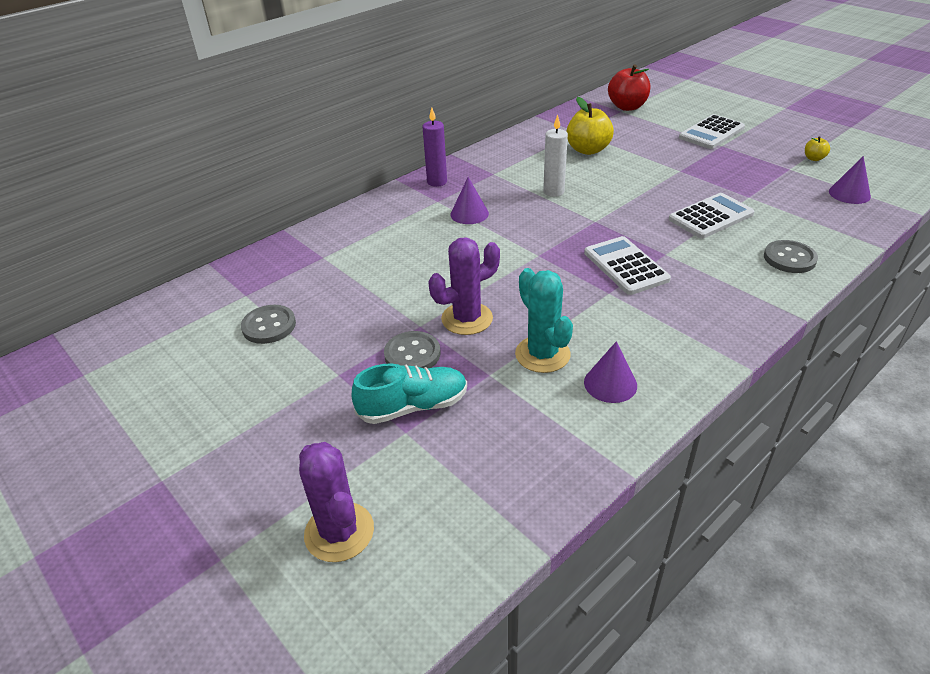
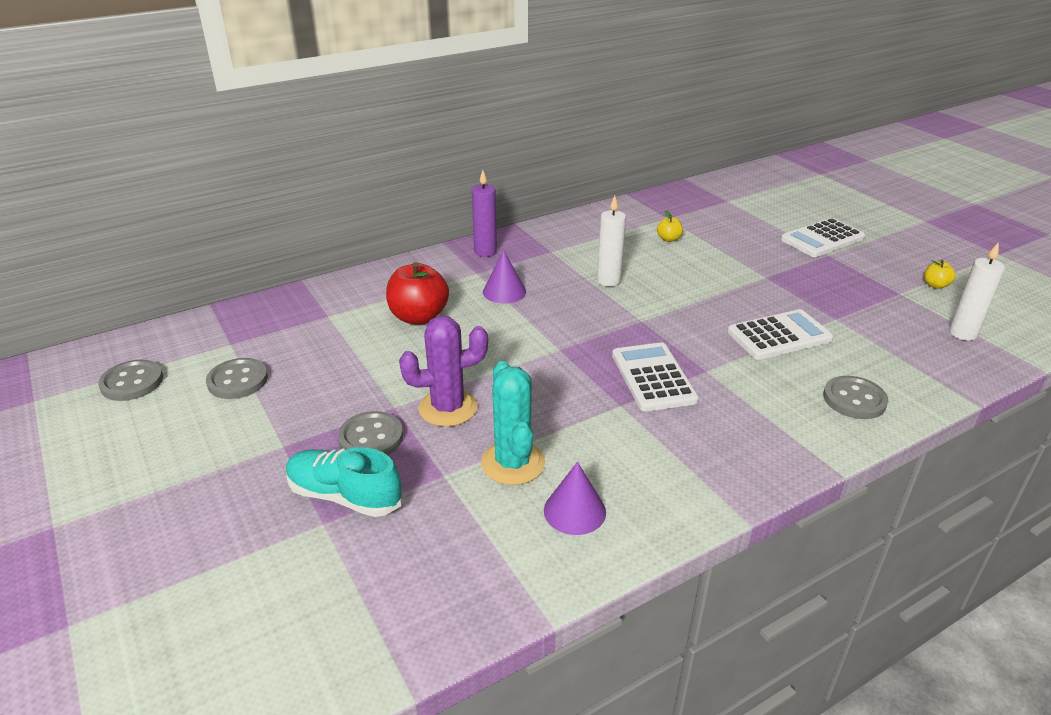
camera: 10 degrees right, 5 degrees down
(170, 343) = (132, 382): none -> grey button
(339, 532) = (201, 622): purple cactus -> none
(413, 406) = (345, 496): turquoise shoe -> turquoise shoe turned 150 degrees counterclockwise
(588, 150) = (668, 239): yellow apple -> yellow apple, size x0.48
(627, 107) = (735, 197): red apple -> red apple (419, 317)
(849, 194) = (962, 333): purple cone -> white candle

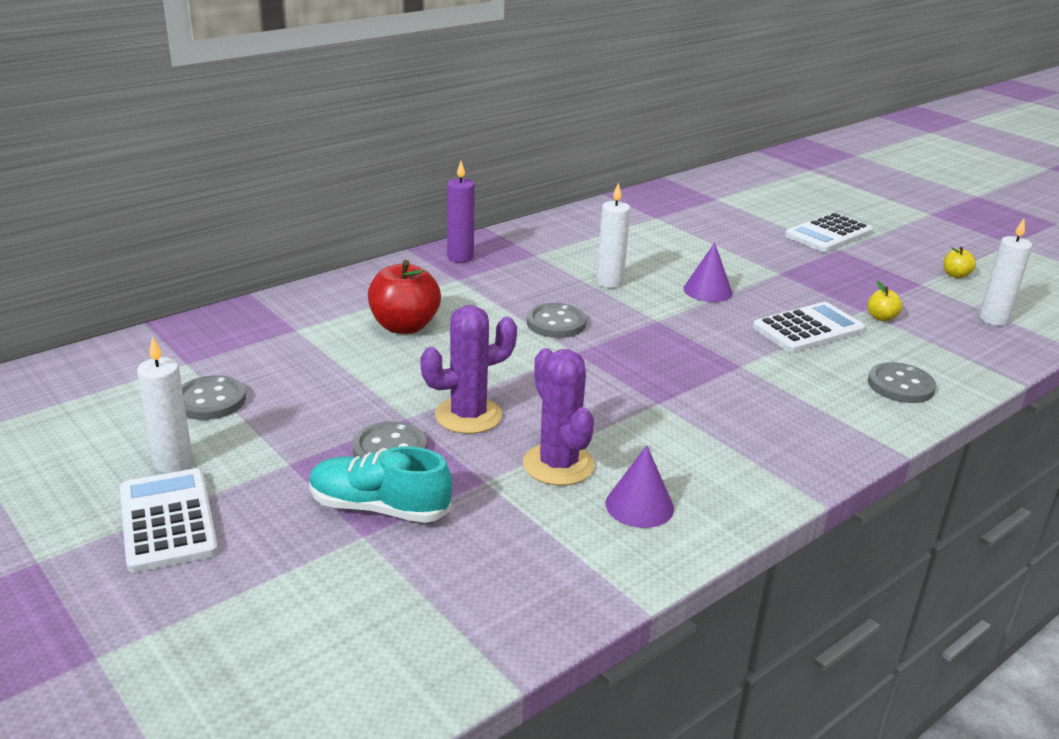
camera: 10 degrees left, 5 degrees down
(132, 382) = (78, 408): grey button -> grey button (556, 323)
(189, 439) = (173, 463): none -> white candle
(504, 291) = (495, 297): purple cone -> purple cone (707, 290)
(513, 463) = (558, 465): turquoise cactus -> purple cactus
(653, 377) = (686, 375): white calculator -> white calculator (167, 520)
(668, 239) = (664, 239): yellow apple -> yellow apple (881, 318)

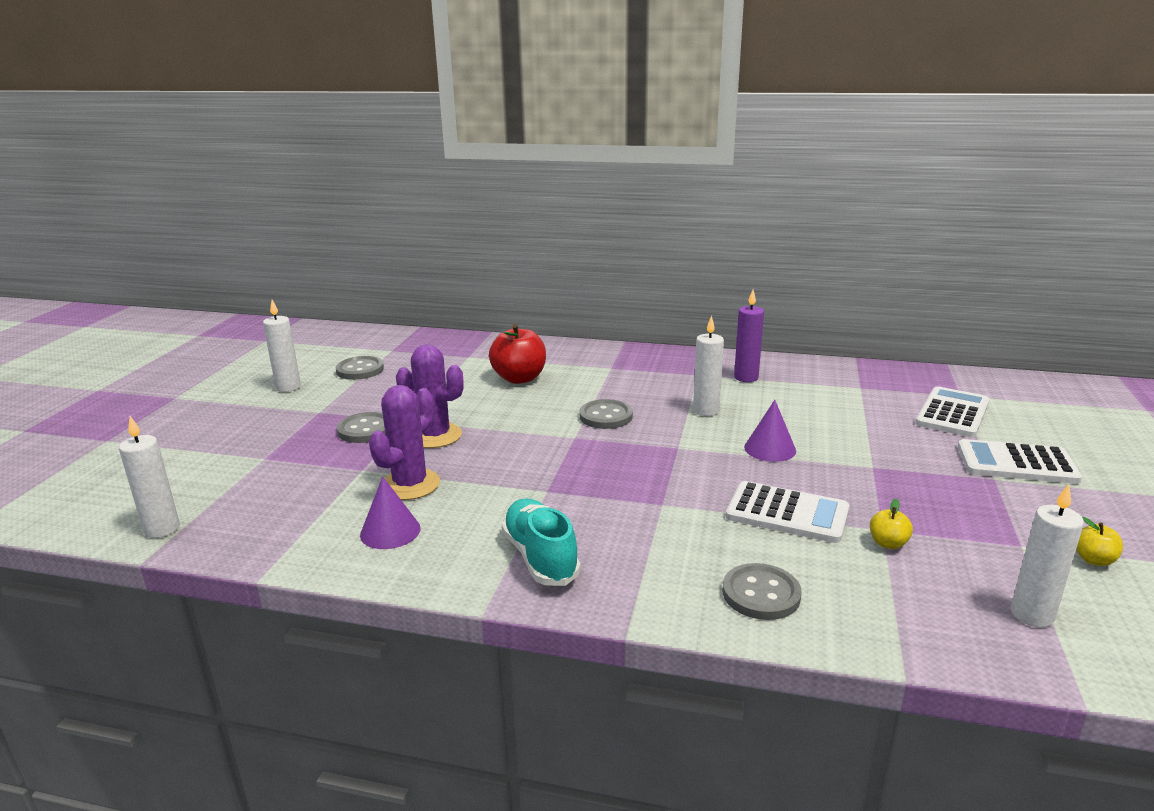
camera: 55 degrees right, 5 degrees down
(167, 520) = (233, 408): white calculator -> white calculator (952, 413)
(379, 508) = (297, 451): turquoise shoe -> turquoise shoe (540, 557)
(455, 657) = (162, 529): none -> white candle
(460, 257) = (644, 357): purple candle -> purple candle (746, 377)

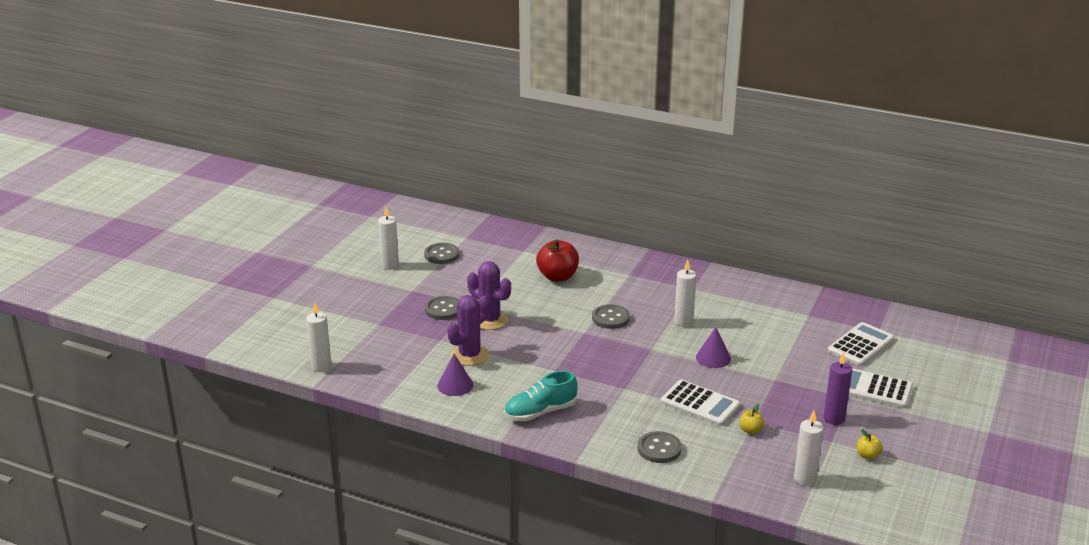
camera: 10 degrees right, 5 degrees up
(540, 557) = (540, 412): turquoise shoe -> turquoise shoe turned 105 degrees counterclockwise
(746, 377) = (727, 296): purple candle -> purple candle (834, 419)

